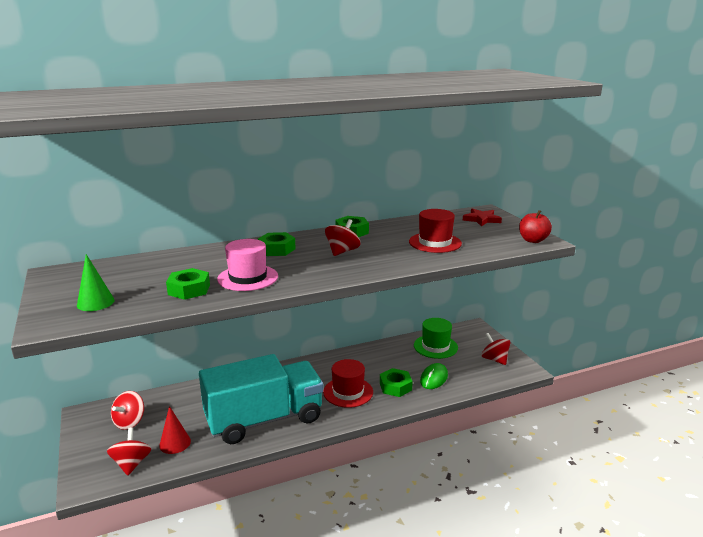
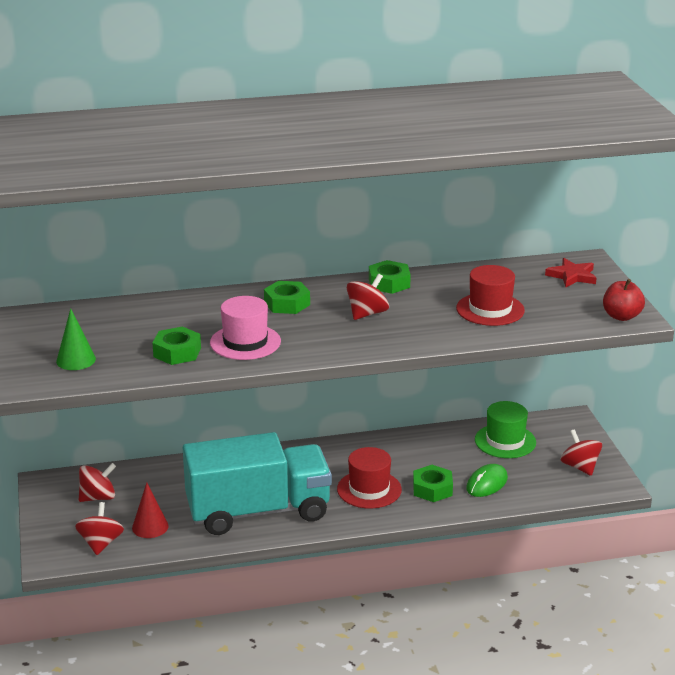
camera: 10 degrees right, 5 degrees up
(129, 422) = (98, 497): red spinning top -> red spinning top turned 150 degrees counterclockwise

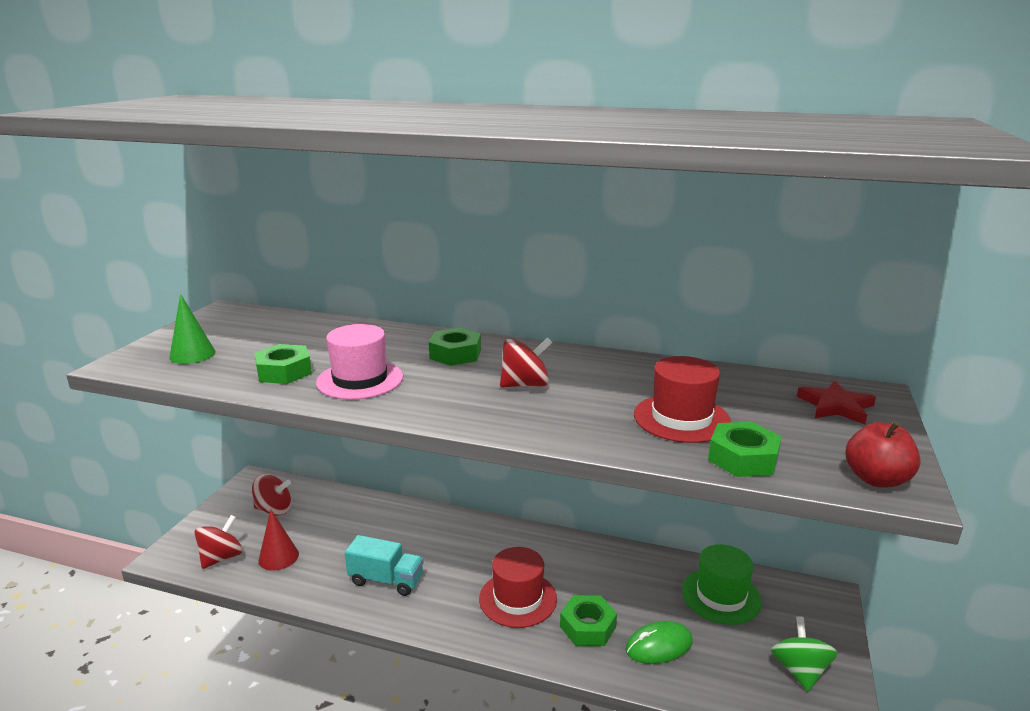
camera: 30 degrees right, 5 degrees down
(258, 511) = (386, 580): turquoise truck -> turquoise truck, size x0.45
(389, 283) = (589, 360): green nut -> green nut (743, 458)
(580, 467) = (799, 671): red spinning top -> green spinning top

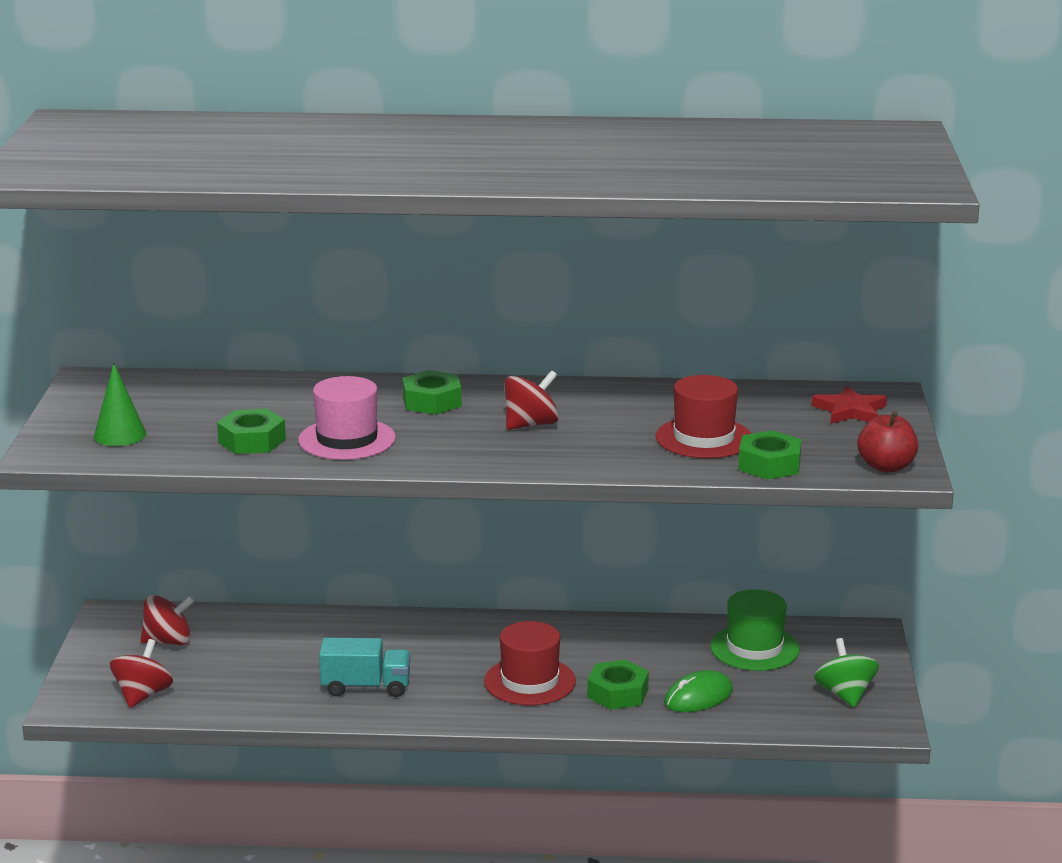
camera: 15 degrees left, 0 degrees up
(278, 557) = (215, 685): red cone -> none

